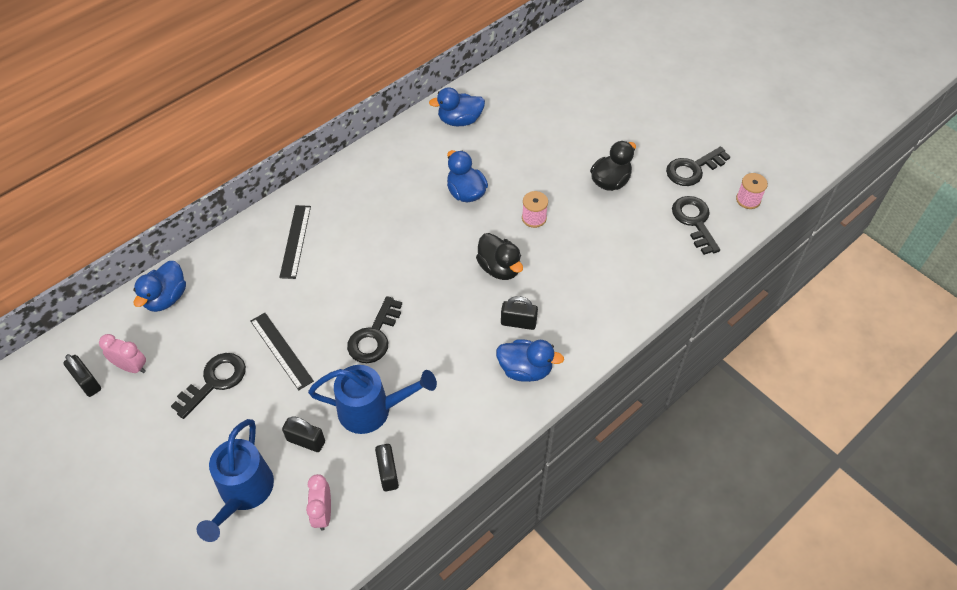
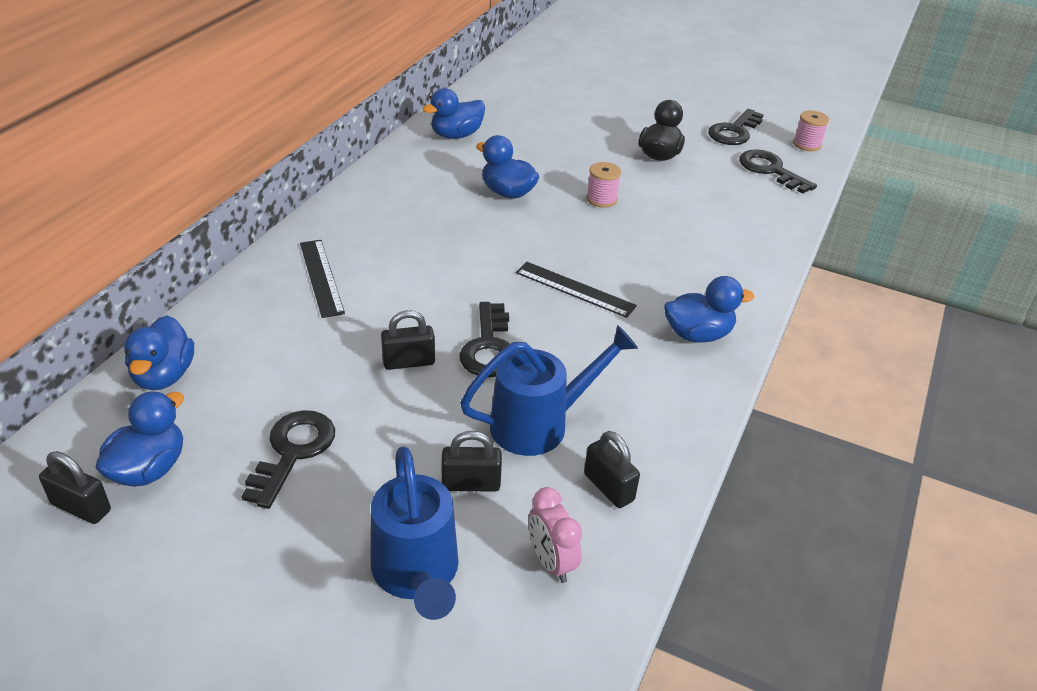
camera: 25 degrees left, 15 degrees down
(131, 367) = (149, 469): pink clock -> blue duck
(281, 350) = (371, 393): black ruler -> black ruler (575, 289)
(499, 268) = (596, 249): black duck -> none
(518, 322) = (655, 293): black padlock -> black padlock (408, 362)

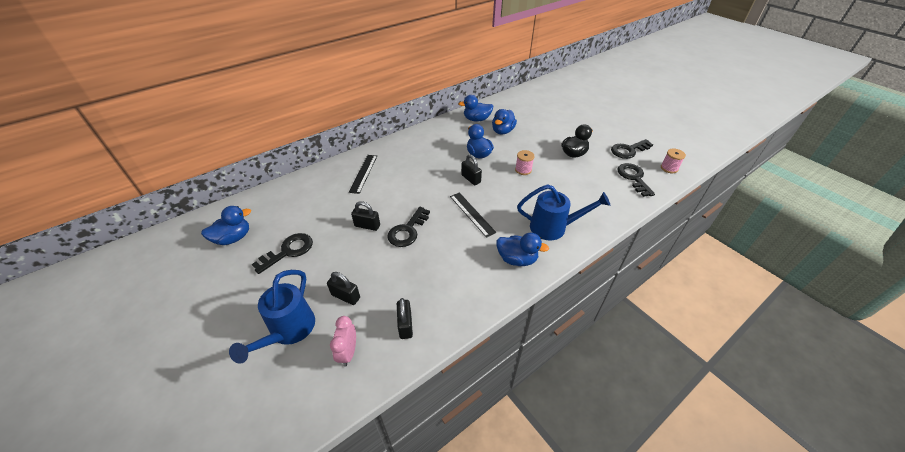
camera: 30 degrees right, 5 degrees up
(81, 507) = (199, 245): black padlock -> black padlock (471, 179)
(164, 376) = (270, 199): blue duck -> blue duck (502, 131)
(540, 424) = (400, 278): blue watering can -> blue watering can (553, 227)

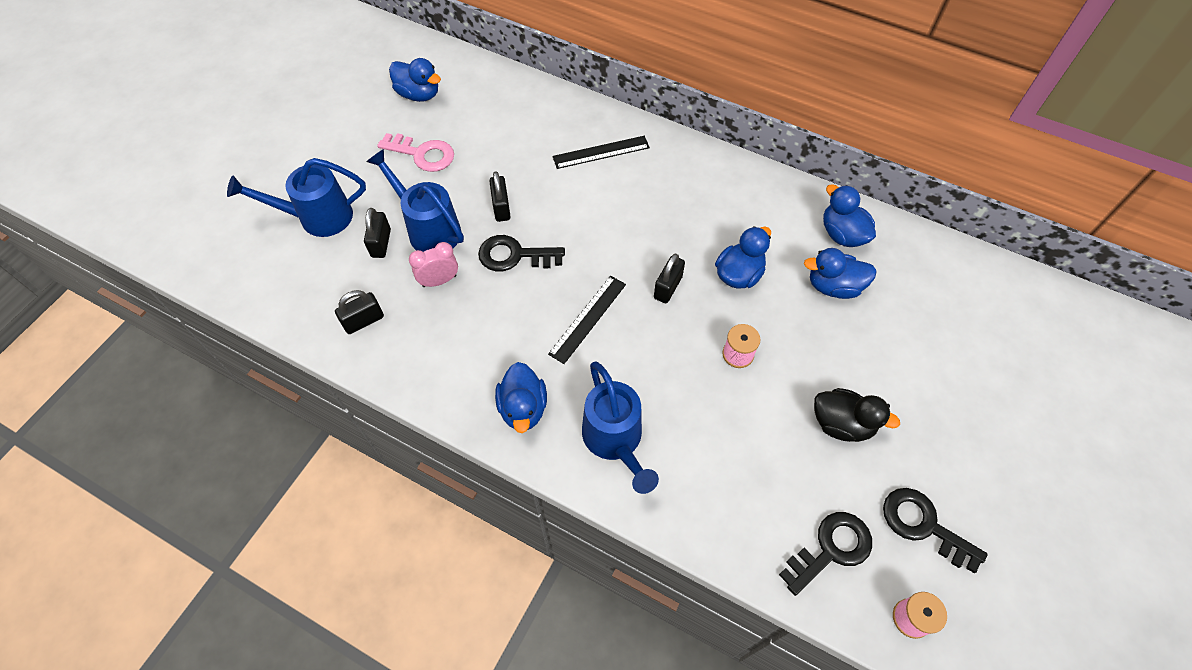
camera: 65 degrees right, 15 degrees up
(288, 251) = (423, 154): black key -> pink key
(348, 352) = (310, 283): pink clock -> pink clock (439, 281)
(354, 266) = (429, 229): none -> blue watering can

